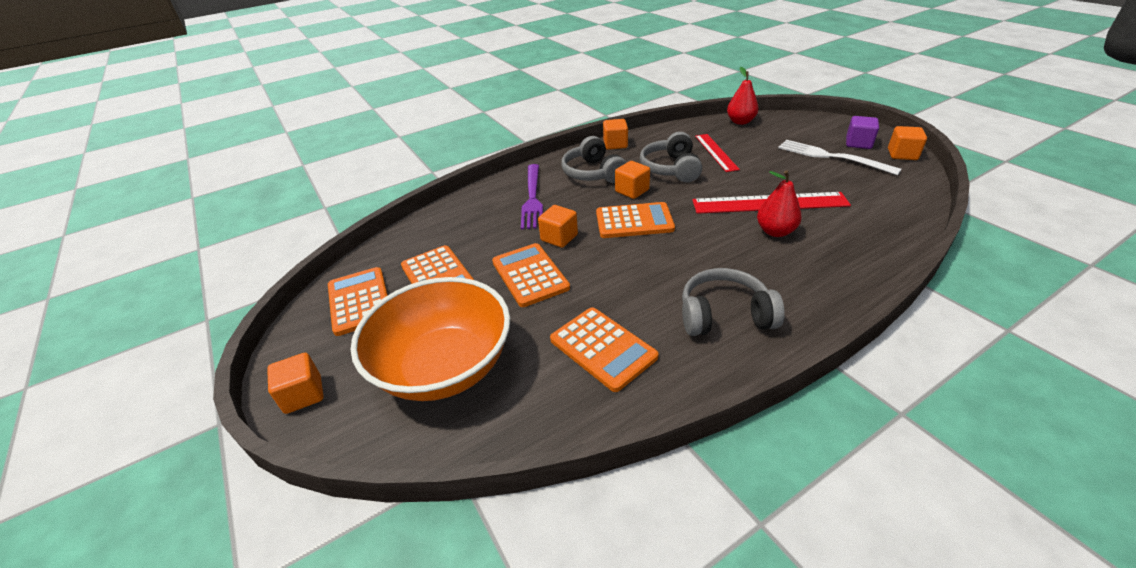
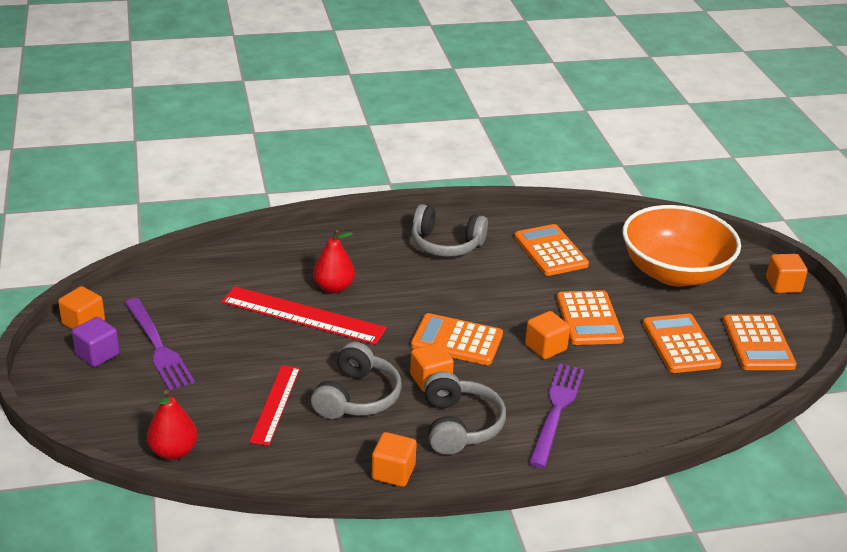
camera: 165 degrees left, 5 degrees down
(831, 157) = (158, 347): white fork -> purple fork

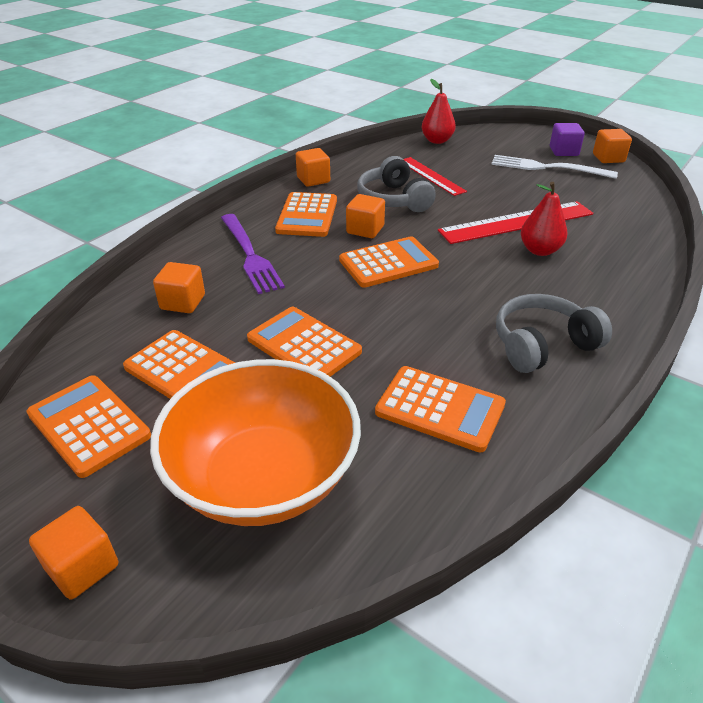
camera: 140 degrees right, 5 degrees up
(158, 347) = (547, 168): purple fork -> white fork
(459, 425) = (307, 215): grey headphones -> orange calculator
(545, 347) = (312, 296): orange cube -> orange cube (183, 302)

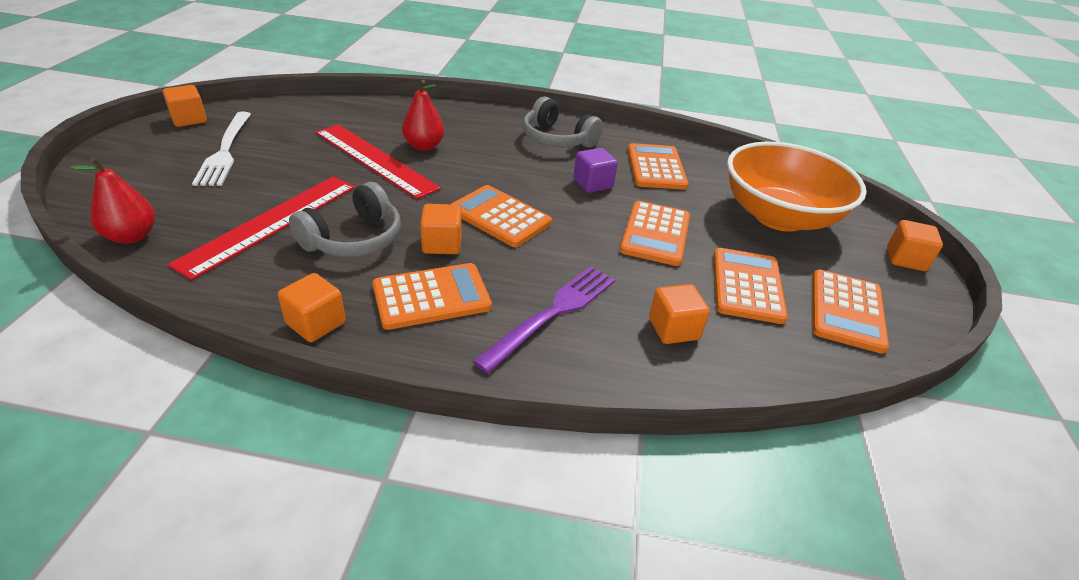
camera: 120 degrees left, 0 degrees up
(431, 176) = (270, 223): red ruler -> red ruler, size x1.57
(563, 151) = (170, 143): purple cube -> purple cube (592, 184)

